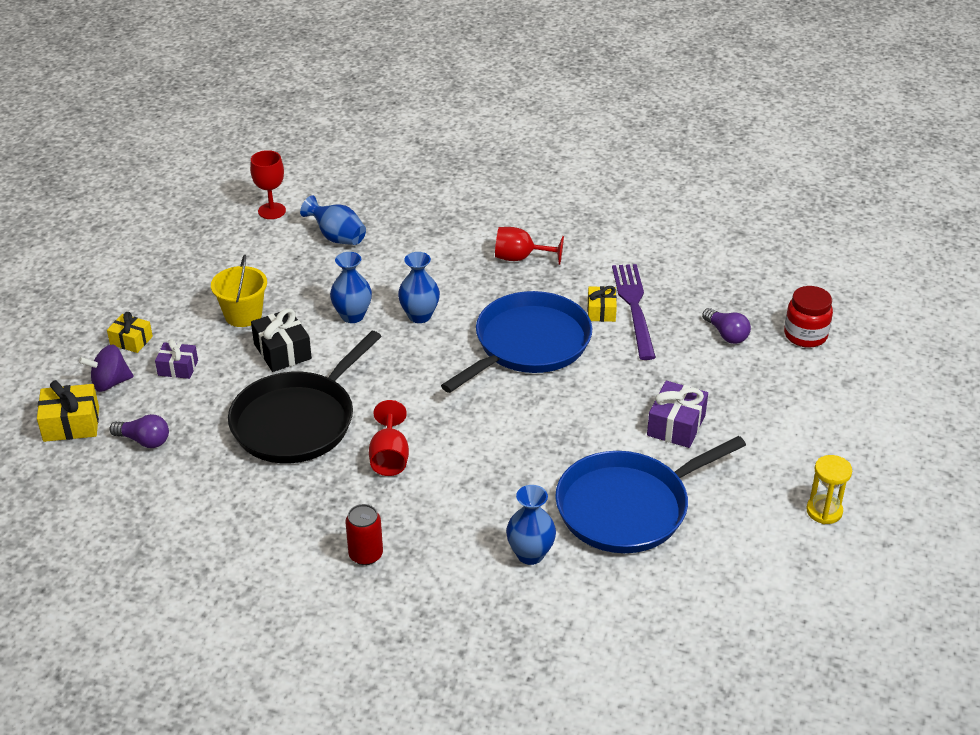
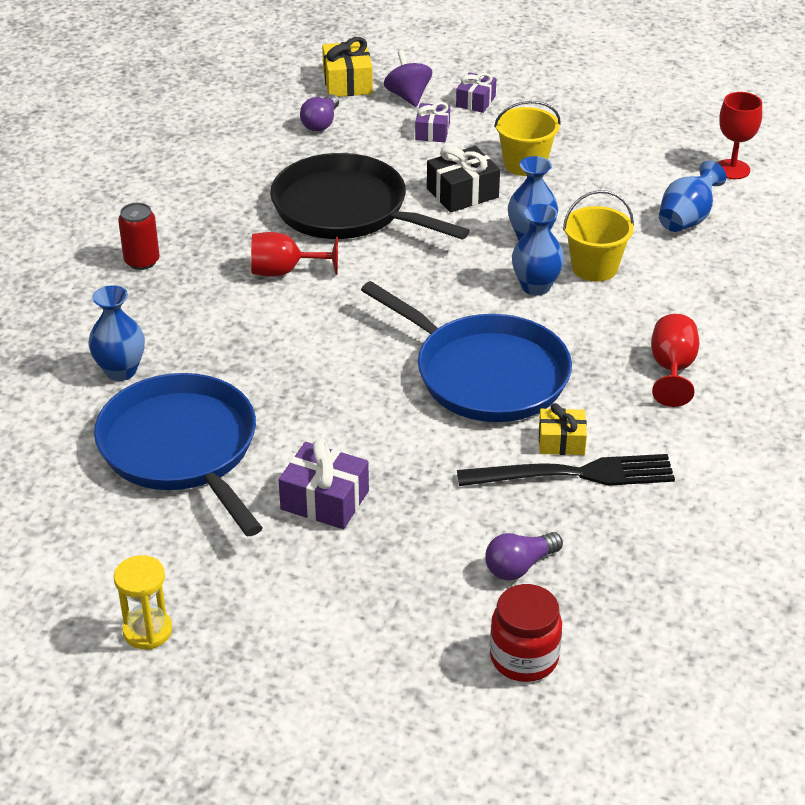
camera: 90 degrees right, 0 degrees up
(131, 340) = (475, 101): yellow gift -> purple gift
(396, 286) = (594, 267): none -> yellow bucket
(634, 307) = (574, 474): purple fork -> black fork

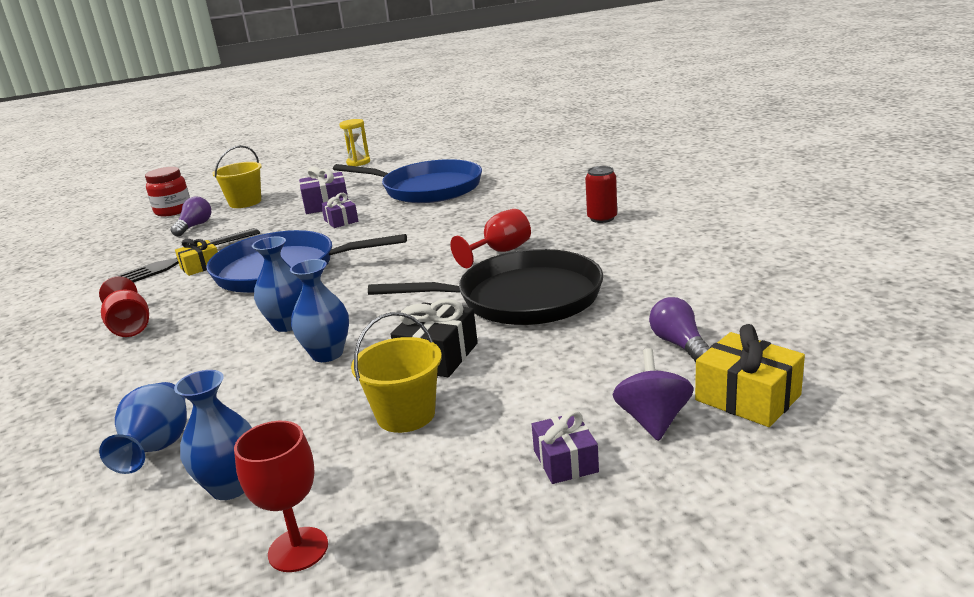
camera: 145 degrees right, 15 degrees down
(121, 371) = (511, 190): blue vase -> blue vase (231, 486)
(408, 96) = (653, 420): purple spinning top -> purple spinning top turned 120 degrees counterclockwise
(432, 132) = (556, 395): purple gift -> purple gift (341, 221)
(594, 267) = (242, 359): yellow bucket -> yellow bucket (245, 202)
(732, 169) = (107, 552): red goblet -> red goblet (298, 549)

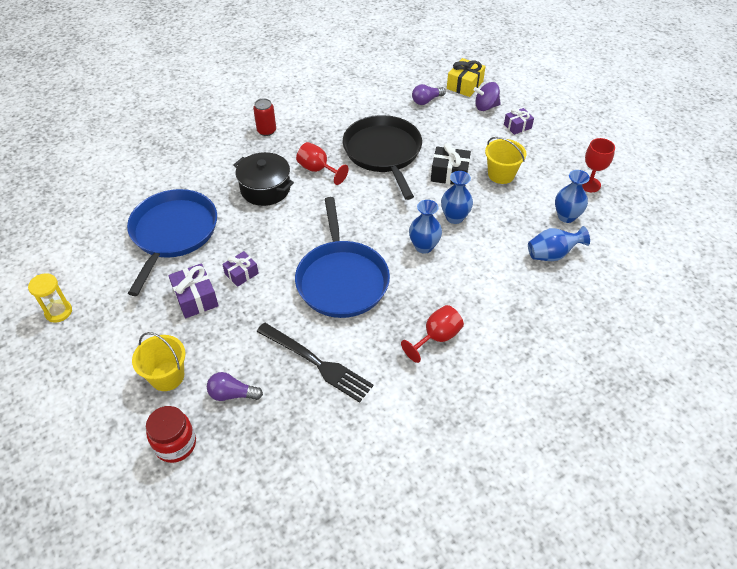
camera: 105 degrees left, 25 degrees up
(200, 266) = (332, 340): yellow gift -> none
(476, 224) = (265, 189): none -> black pot

